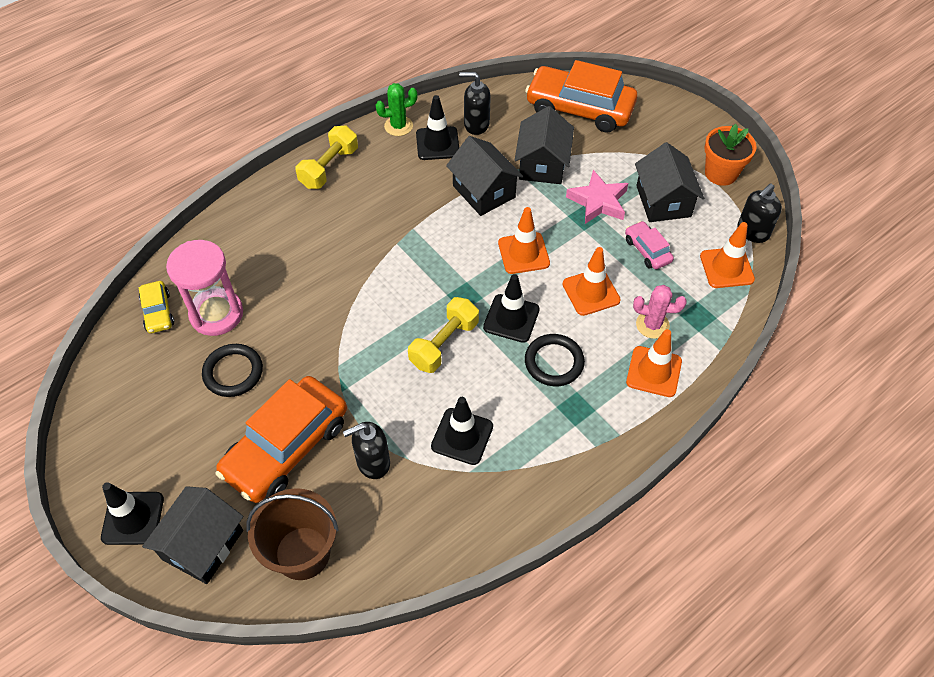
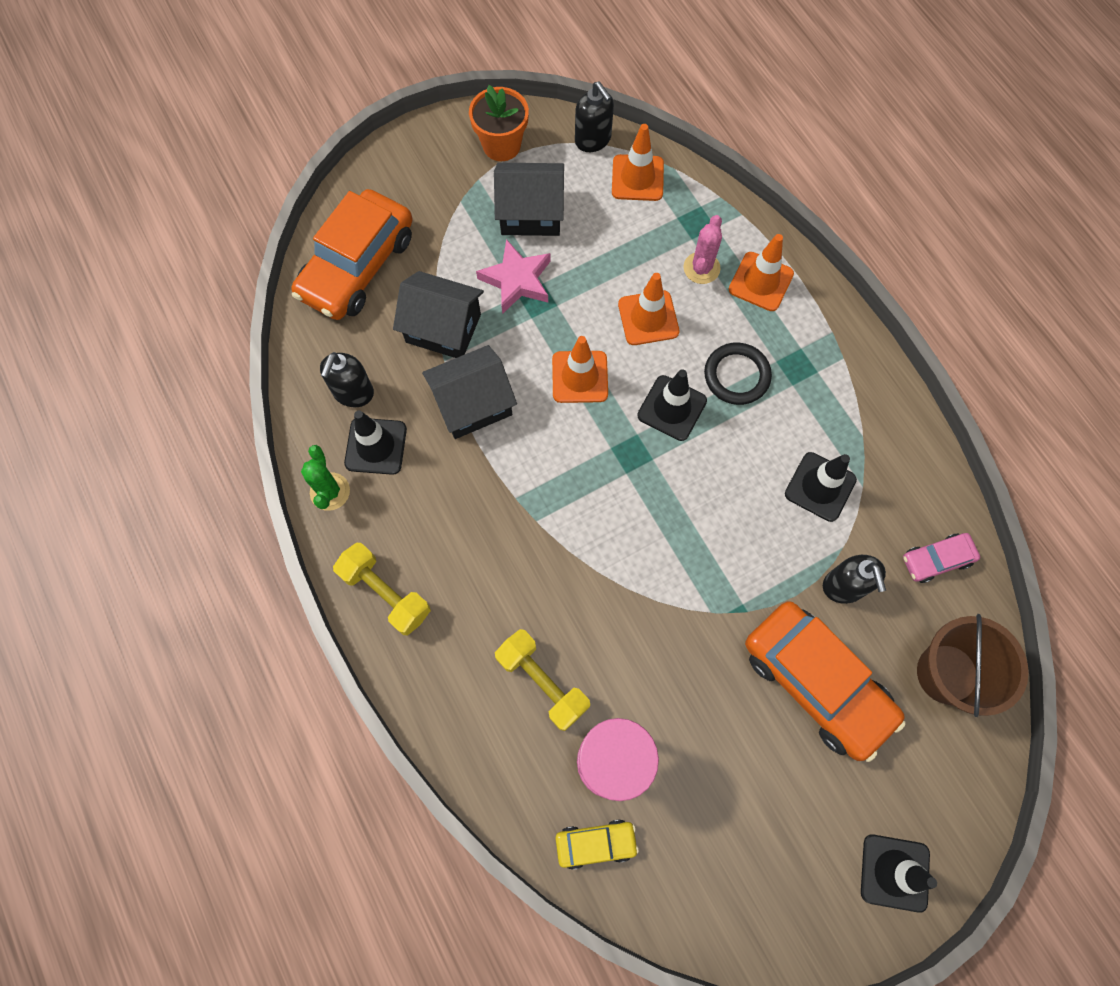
camera: 80 degrees left, 15 degrees up
(203, 545) = (932, 786): black house -> none
(233, 372) = (705, 742): black ring -> none
(444, 344) = (696, 487): yellow dumbbell -> yellow dumbbell (542, 682)
(647, 250) = (599, 247): pink car -> pink car (936, 560)

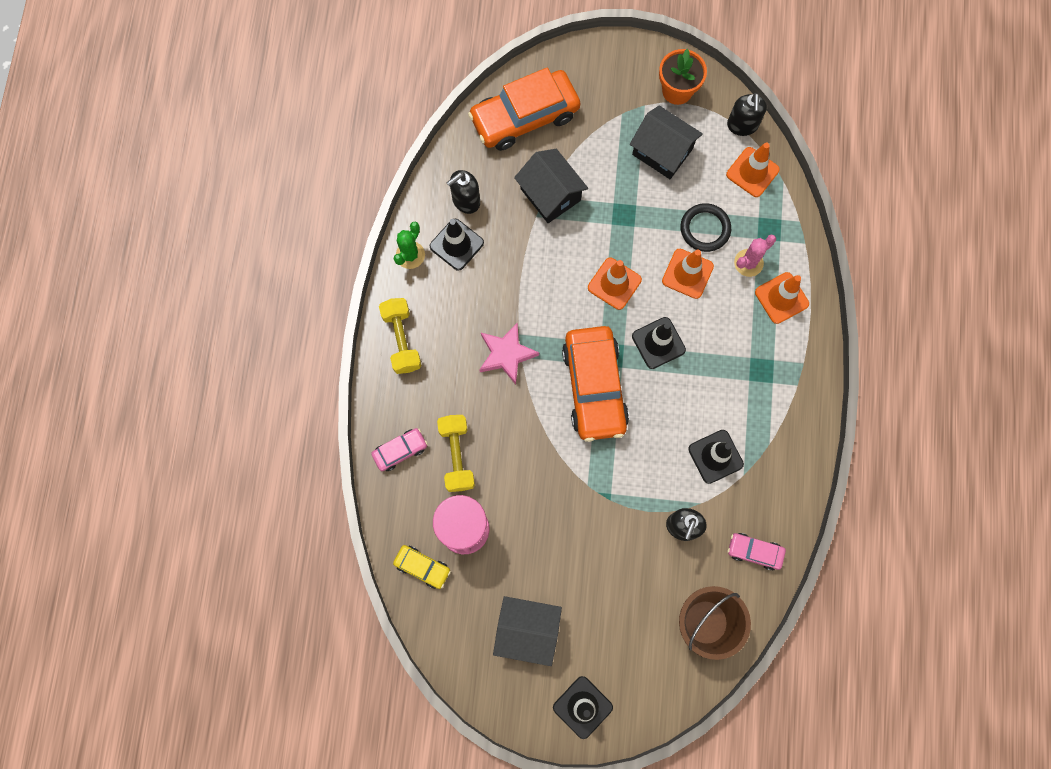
camera: 35 degrees right, 5 degrees up
(472, 723) = (400, 450): none -> pink car
(473, 404) = (534, 256): black house -> black house (527, 630)
(517, 280) = (620, 192): pink star -> pink star (506, 354)
(736, 375) = (716, 350): black ring -> black ring (705, 229)
(816, 682) = (620, 570): orange car -> orange car (594, 387)

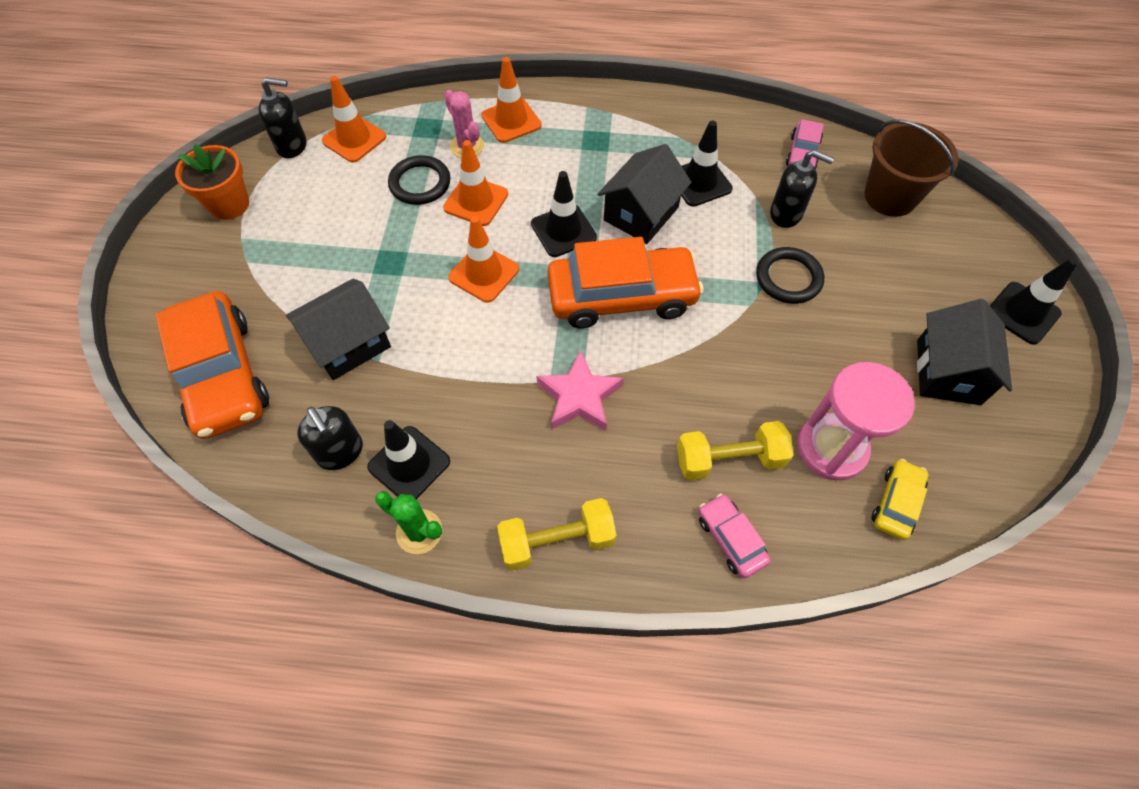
camera: 90 degrees left, 15 degrees down
(614, 519) = (788, 278): none -> black ring
(662, 151) = (310, 221): black house -> black house (641, 214)

